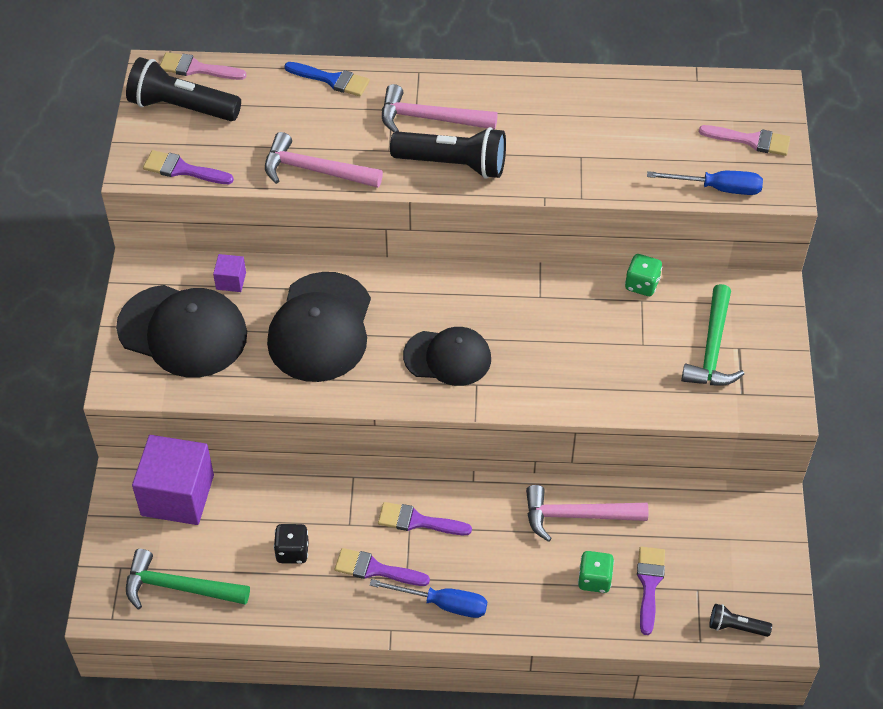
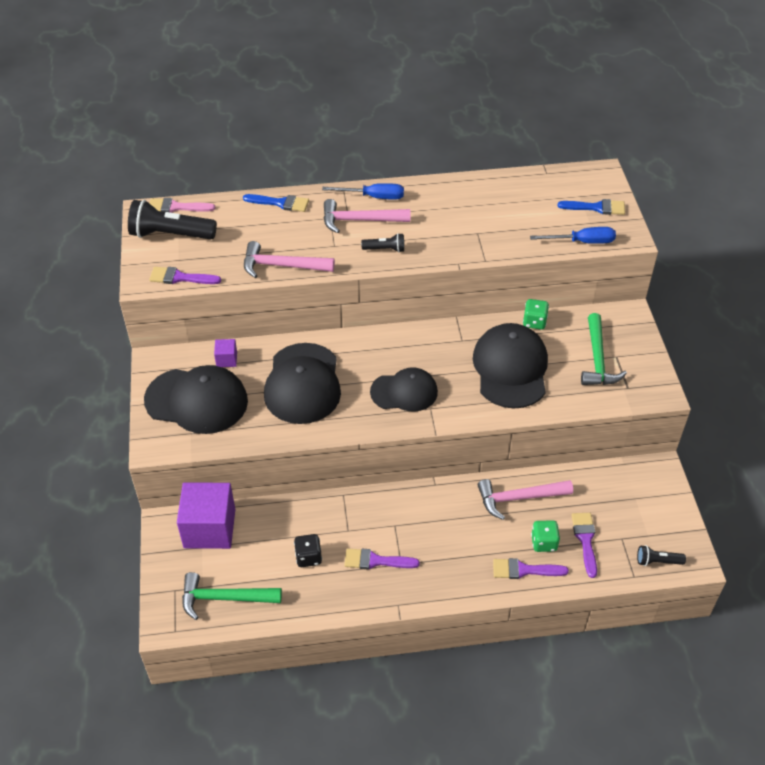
camera: 10 degrees left, 5 degrees down
(418, 521) = (400, 520): purple brush -> purple brush (524, 570)
(443, 604) = (433, 579): blue screwdriver -> blue screwdriver (373, 197)
(453, 164) = (385, 249): black flashlight -> black flashlight, size x0.50
(594, 345) = (510, 368): none -> black cap
(750, 140) = (596, 207): pink brush -> blue brush

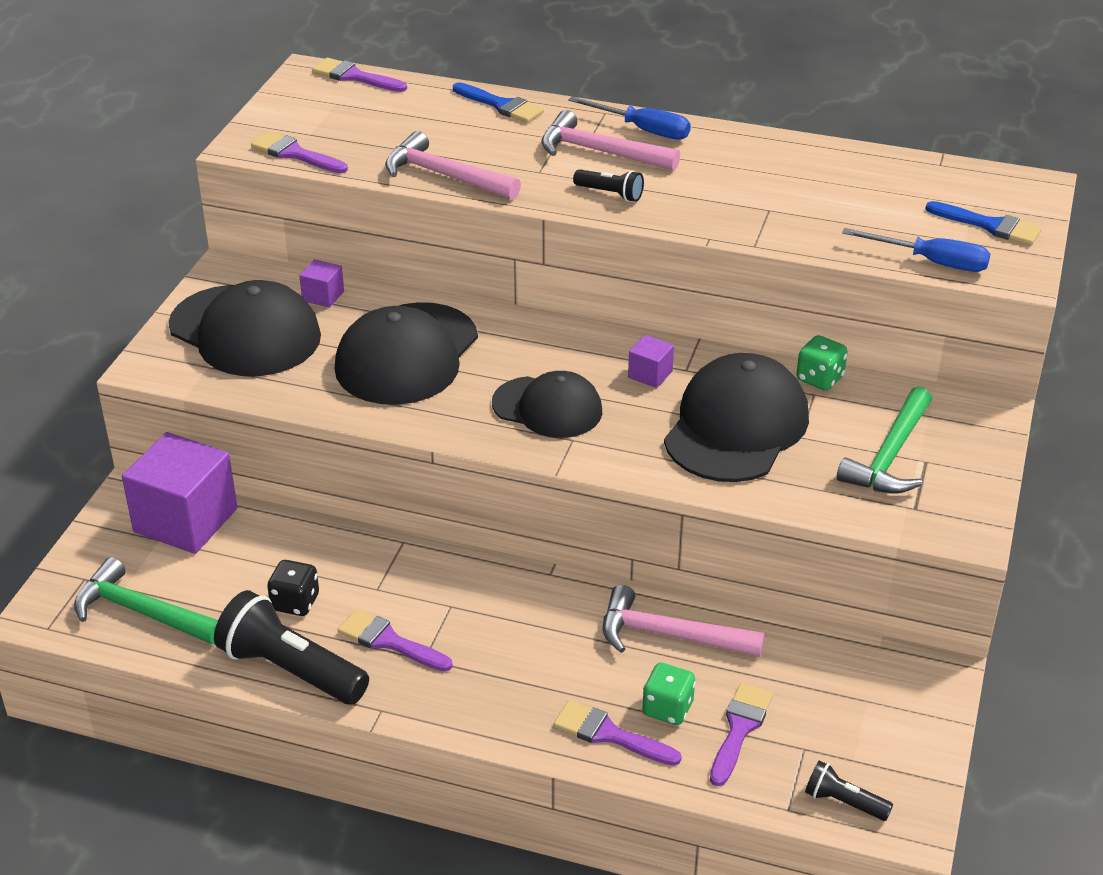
camera: 25 degrees right, 10 degrees down
(170, 234) = (321, 104): black flashlight -> black flashlight (290, 669)
(177, 207) = (355, 77): pink brush -> purple brush
(445, 350) = (650, 374): none -> purple cube

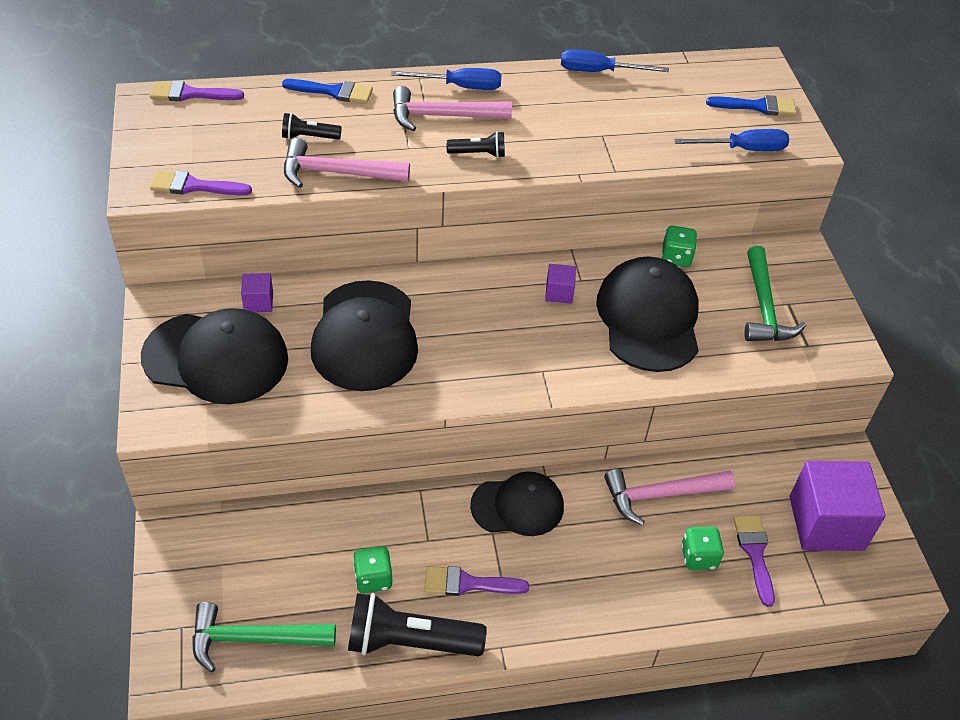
camera: 30 degrees left, 10 degrees up
(185, 520) = (233, 537): purple cube -> purple cube (826, 523)
(295, 603) = (373, 578): black dice -> green dice
(547, 407) = (505, 348): black cap -> black cap (517, 506)
(610, 734) = (674, 596): purple brush -> none
(819, 150) = (599, 72): none -> blue screwdriver
(843, 802) = (854, 583): black flashlight -> black flashlight (309, 137)

